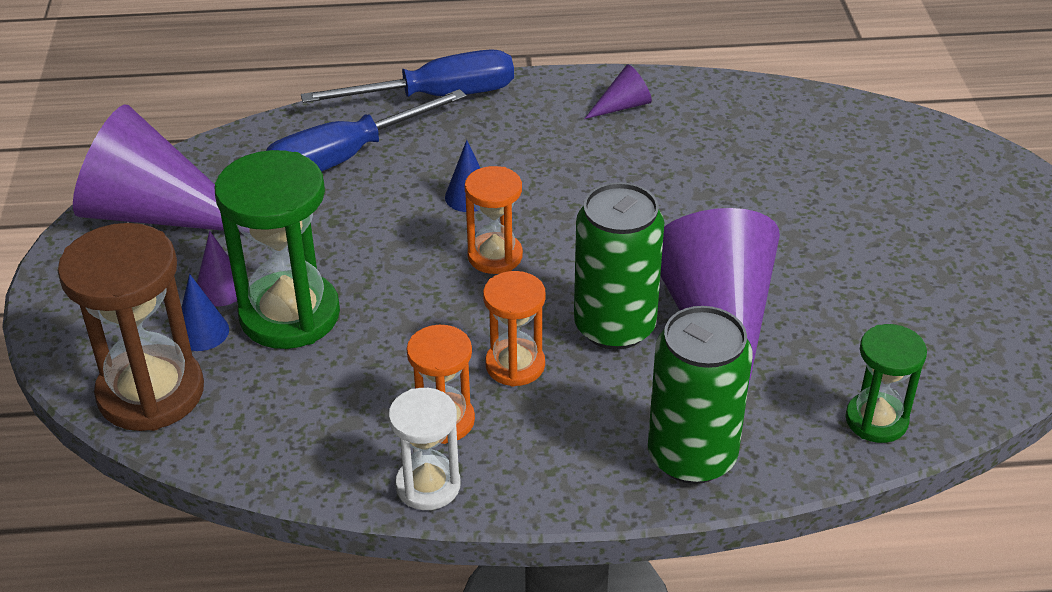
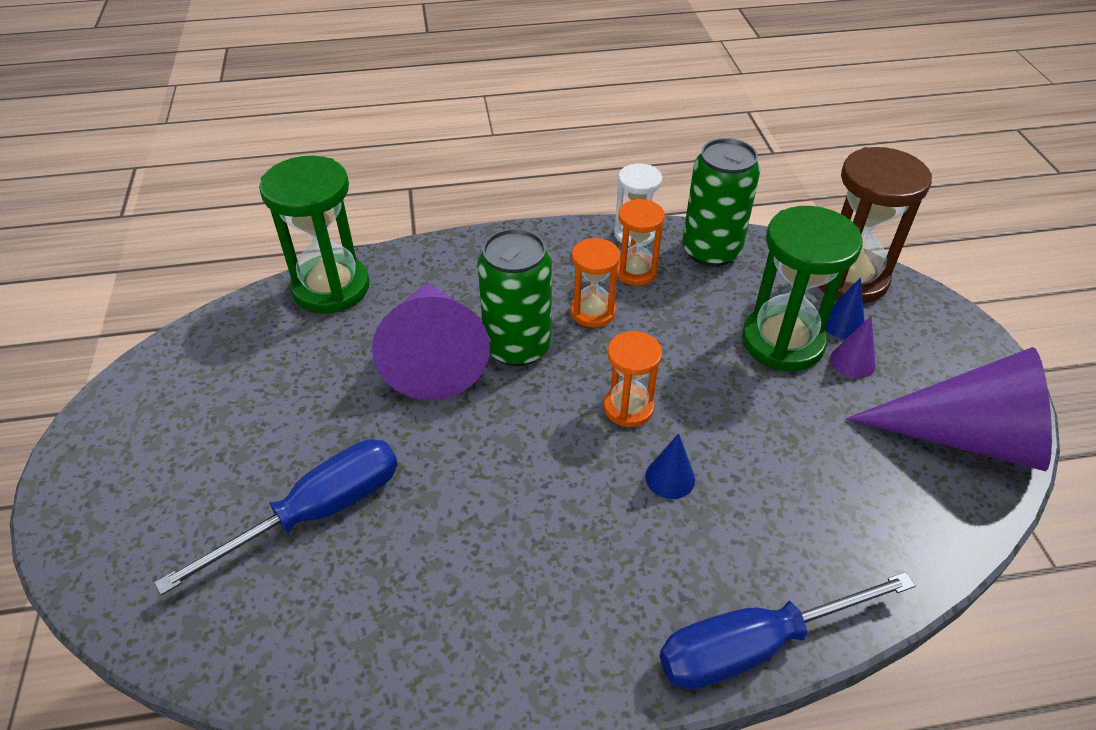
camera: 175 degrees right, 5 degrees up
(345, 158) = (820, 525): blue screwdriver -> blue screwdriver (316, 513)
(622, 106) = (513, 642): purple cone -> none
(692, 456) = (464, 259): green can -> green can (711, 251)
(876, 420) = (331, 287): green hourglass -> green hourglass, size x1.74

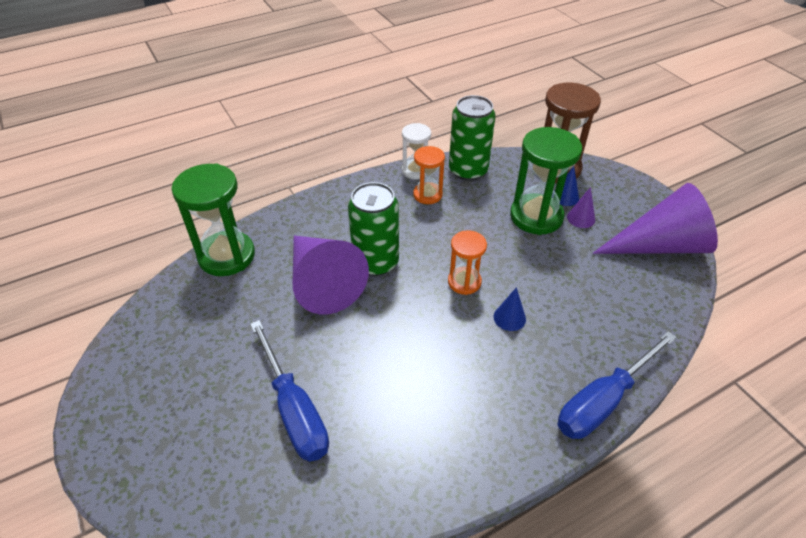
camera: 20 degrees left, 0 degrees up
(316, 513) = (294, 409): blue screwdriver -> blue screwdriver turned 120 degrees clockwise
(592, 312) = (413, 227): orange hourglass -> none

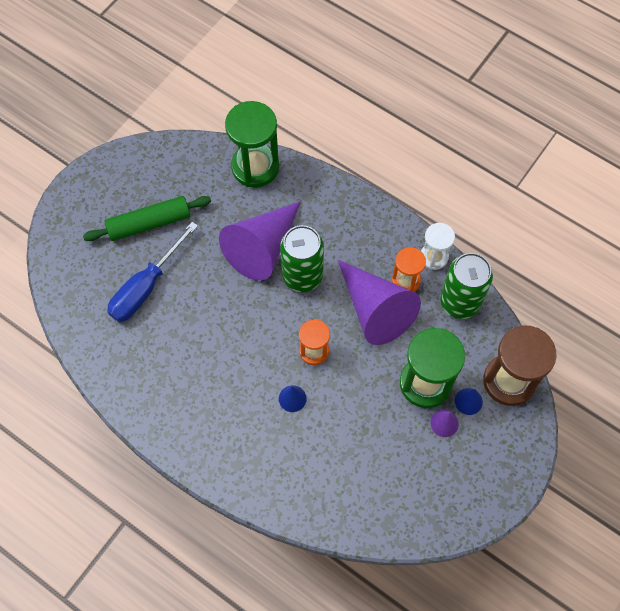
camera: 65 degrees right, 20 degrees up
(213, 375) = (149, 223): none -> green rolling pin
(603, 401) = (243, 490): blue screwdriver -> none
(660, 245) = (442, 502): purple cone -> purple cone (375, 309)

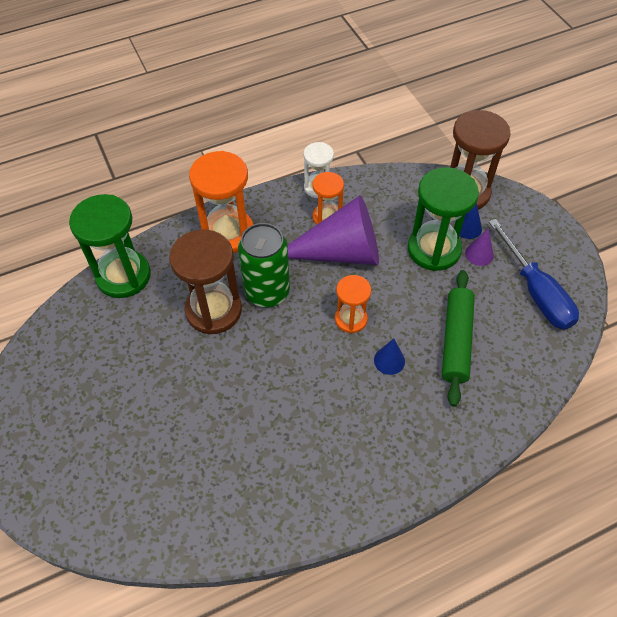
camera: 60 degrees left, 10 degrees down
(146, 287) = (179, 439): blue screwdriver -> blue screwdriver (535, 291)
(149, 223) = (107, 401): green rolling pin -> green rolling pin (456, 341)
(262, 247) = (213, 310): purple cone -> brown hourglass
(341, 215) = (228, 233): none -> orange hourglass
(460, 302) = (372, 190): green can -> none

